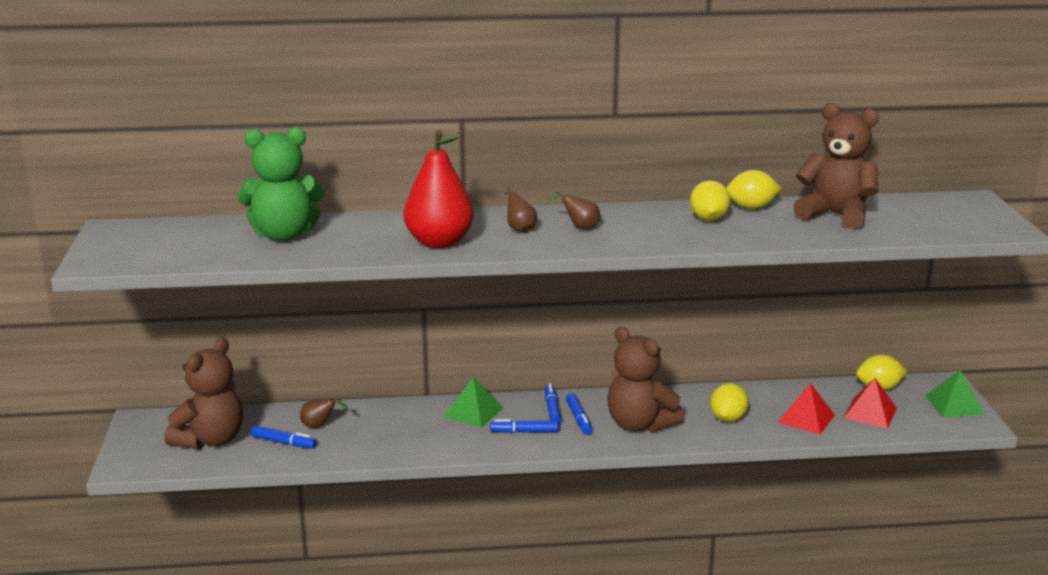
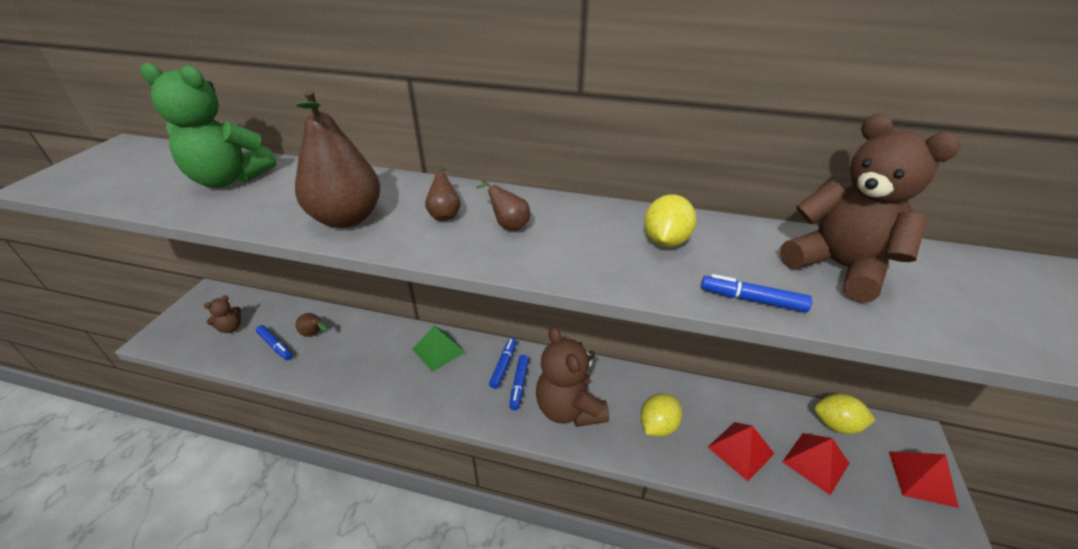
camera: 20 degrees right, 15 degrees up
(210, 440) = (231, 328): brown teddy bear -> brown teddy bear, size x0.48
(439, 242) = (347, 218): red pear -> brown pear
(524, 432) = (463, 388): blue marker -> blue marker (752, 300)
(751, 207) = (729, 231): yellow lemon -> none
(954, 405) = (922, 478): green pyramid -> red pyramid

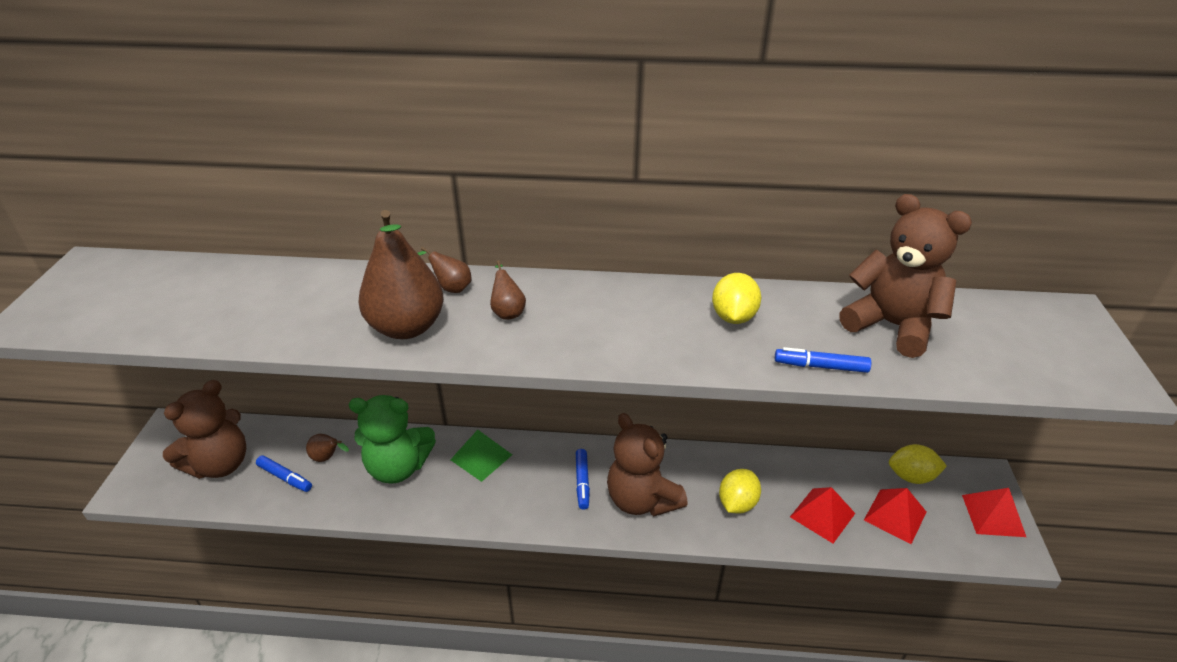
camera: 10 degrees left, 0 degrees up
(229, 179) = (249, 294): green teddy bear -> green teddy bear (398, 467)
(231, 328) = (220, 464): brown teddy bear -> brown teddy bear, size x2.08
(503, 366) = (560, 464): blue marker -> none
(508, 225) = (577, 317): brown pear -> brown pear (451, 288)

